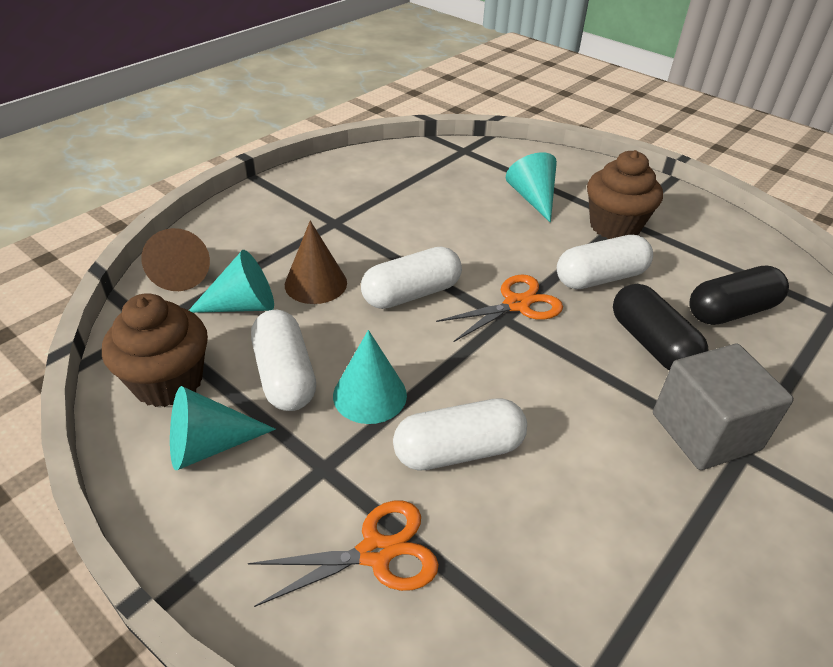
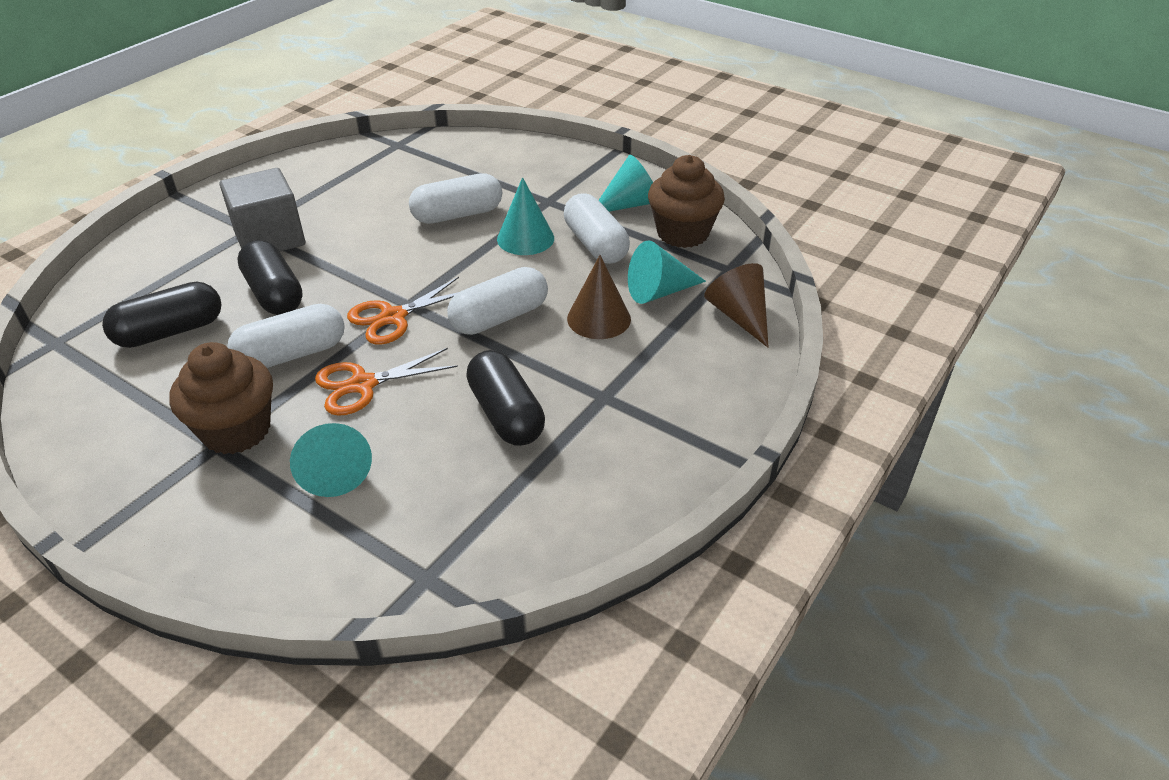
camera: 175 degrees right, 0 degrees up
(376, 553) = (507, 172): orange scissors -> orange scissors (363, 385)
(413, 218) = (506, 414): none -> black capsule

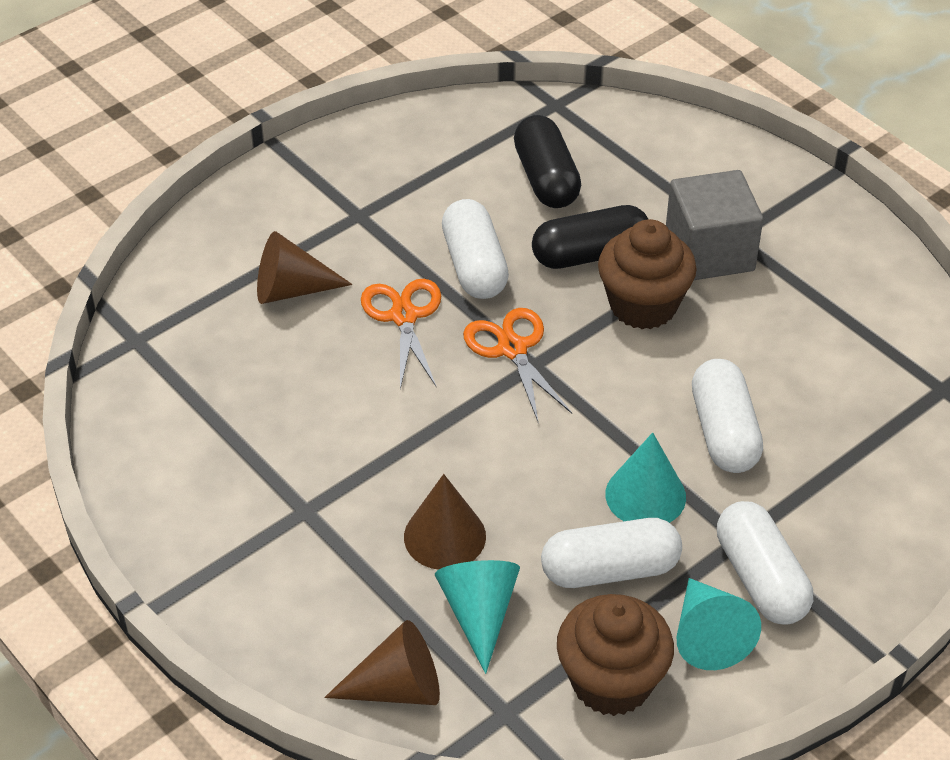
camera: 105 degrees right, 5 degrees up
(236, 430) = (373, 227): brown cupcake -> brown cupcake (643, 305)
(334, 469) = (291, 289): turquoise cone -> brown cone
(499, 317) = (480, 442): white capsule -> white capsule (761, 578)
(506, 414) = (312, 422): black capsule -> none

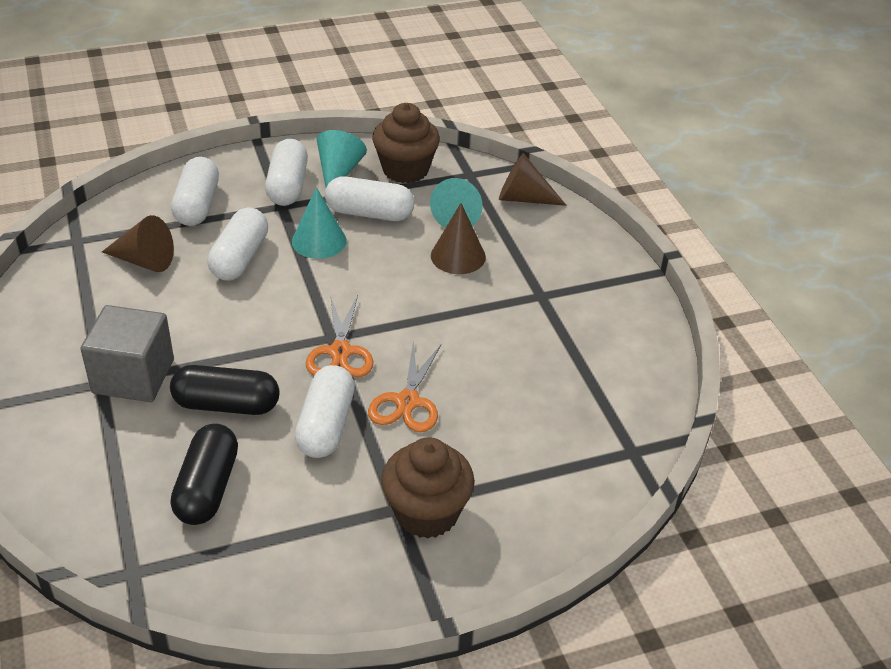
camera: 160 degrees left, 5 degrees down
(291, 289) = (488, 454): brown cone -> brown cone (144, 261)
(643, 305) = (220, 352): brown cupcake -> brown cupcake (426, 513)
(852, 496) = (197, 205): none -> white capsule

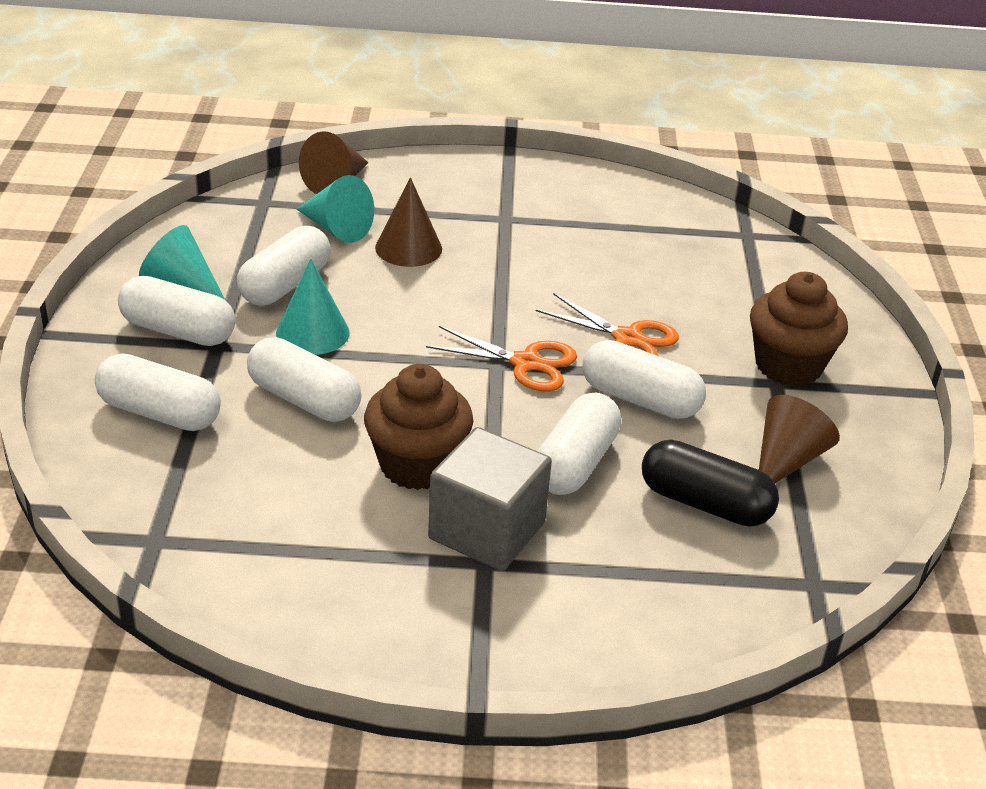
camera: 70 degrees left, 5 degrees down
(144, 261) = (251, 482): brown cone -> brown cone (786, 460)
(226, 405) = (575, 464): black capsule -> white capsule
(405, 170) = (218, 240): brown cupcake -> brown cupcake (417, 465)

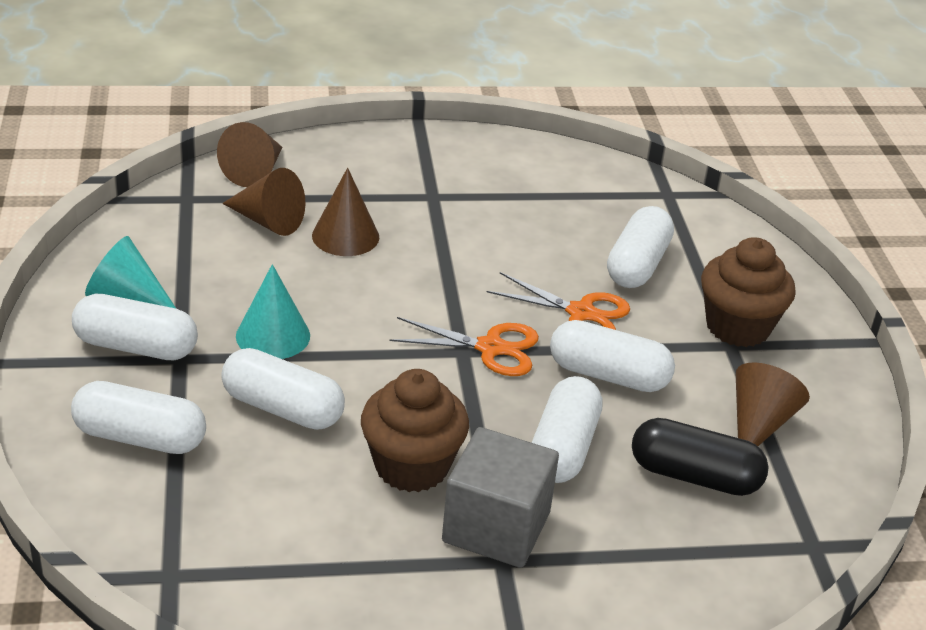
camera: 10 degrees left, 0 degrees up
(285, 285) = (232, 286): white capsule -> white capsule (637, 265)
(336, 228) = (268, 221): turquoise cone -> brown cone

